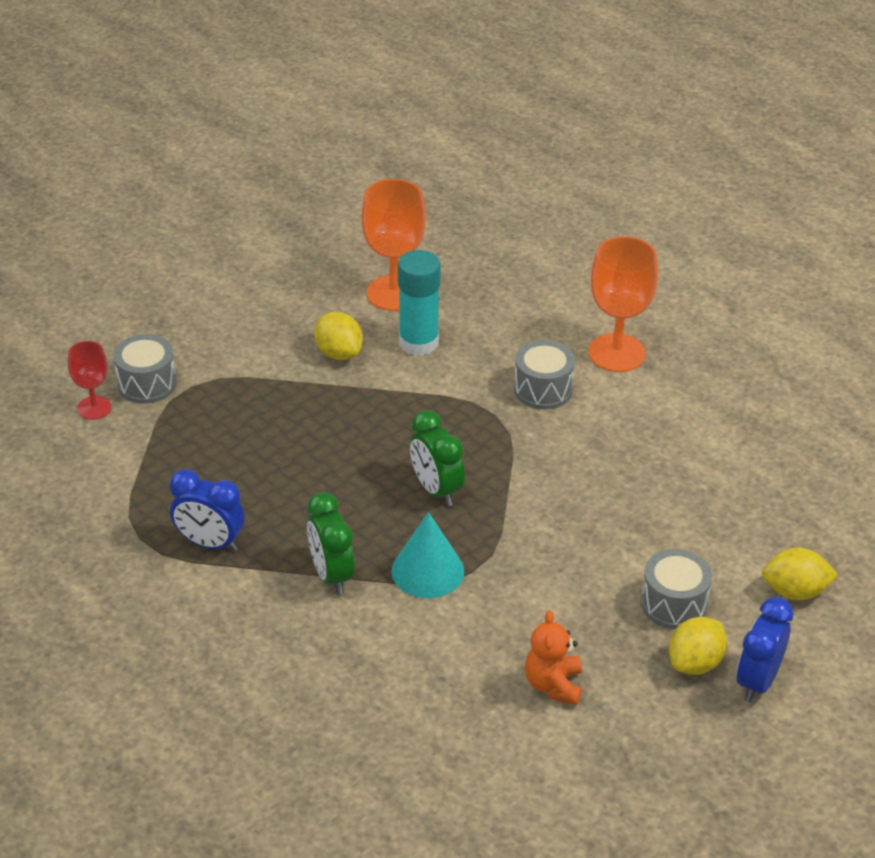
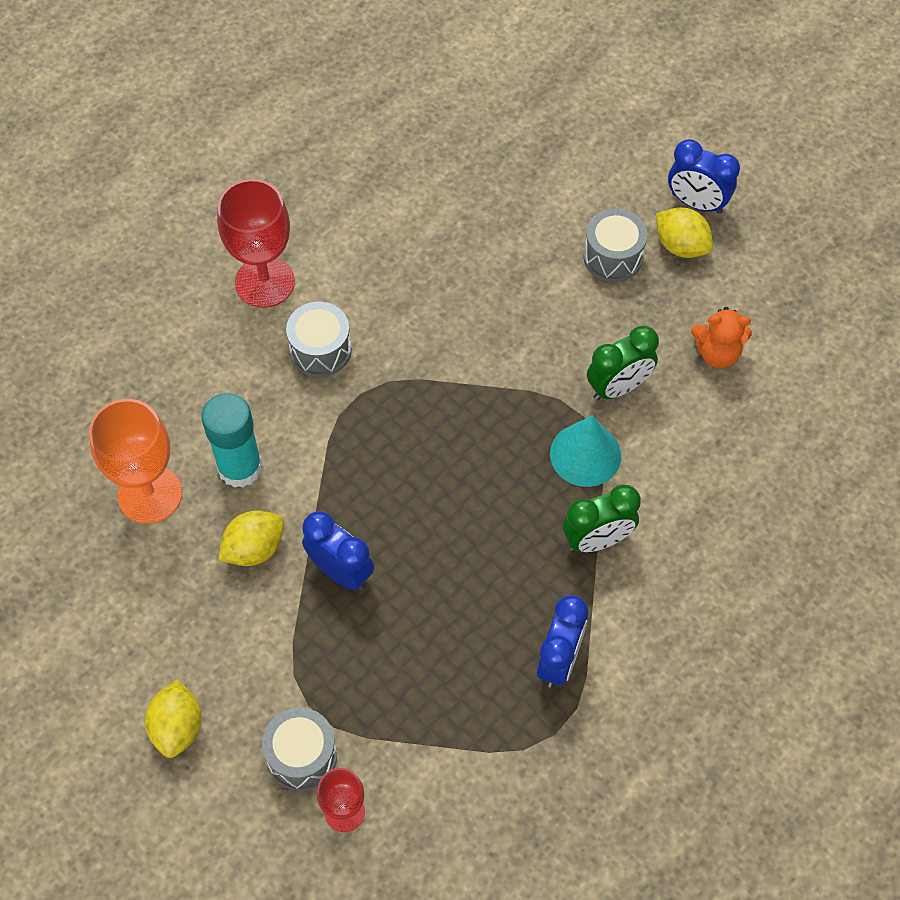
camera: 90 degrees left, 20 degrees up
(312, 404) = (340, 571): none -> blue clock
(436, 490) = (472, 448): green clock -> green clock (618, 387)
(616, 353) = (265, 282): orange goblet -> red goblet
(795, 591) = (591, 167): yellow lemon -> yellow lemon (177, 727)

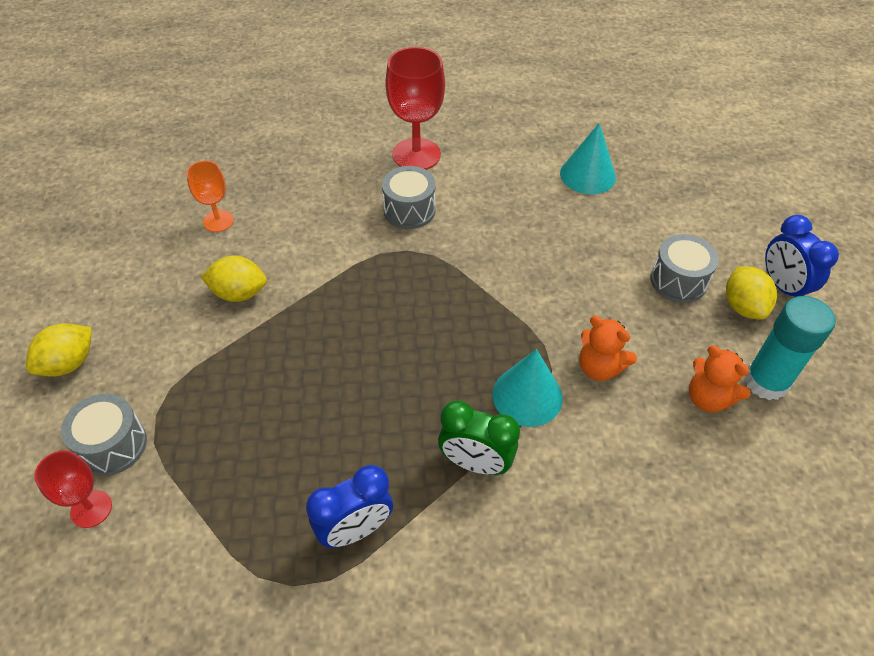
camera: 40 degrees right, 10 degrees down
(150, 494) = (218, 221): orange goblet -> orange goblet, size x0.57
(240, 467) = (285, 242): turquoise glue stick -> turquoise glue stick (766, 382)
(340, 571) = (274, 346): blue clock -> none
(446, 194) = (587, 175): none -> turquoise cone
(618, 387) = (599, 367): green clock -> orange teddy bear

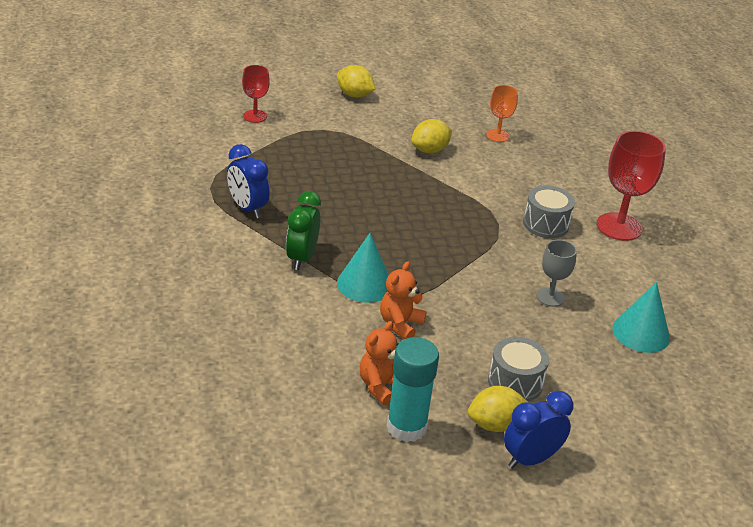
camera: 80 degrees right, 15 degrees down
(112, 445) = (297, 117): grey drum -> none
(239, 293) = (429, 150): yellow lemon -> yellow lemon turned 60 degrees clockwise
(538, 229) = (550, 297): none -> grey goblet

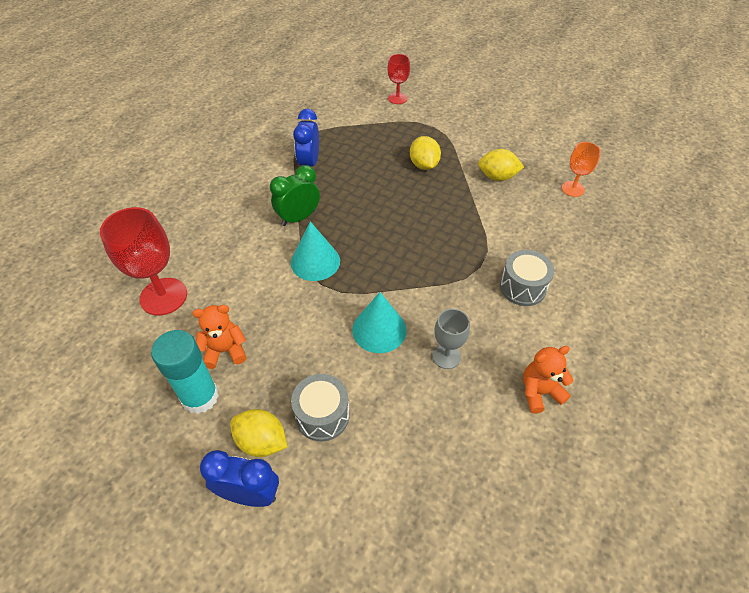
camera: 45 degrees right, 15 degrees up
(354, 95) = (490, 109): yellow lemon -> yellow lemon (424, 165)
(400, 324) = (300, 309): orange teddy bear -> orange teddy bear (539, 392)
(619, 227) = (592, 326): red goblet -> red goblet (163, 296)
(641, 333) = (490, 442): turquoise cone -> turquoise cone (379, 329)

